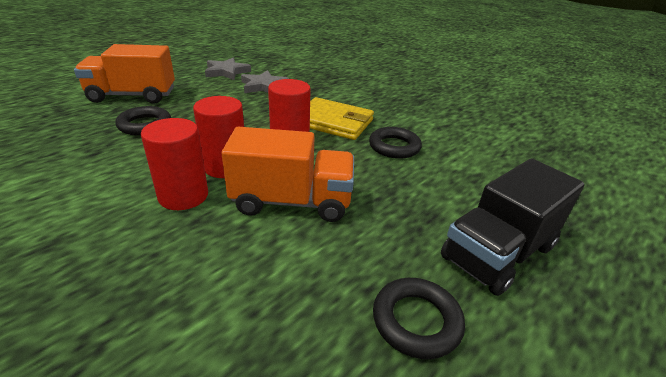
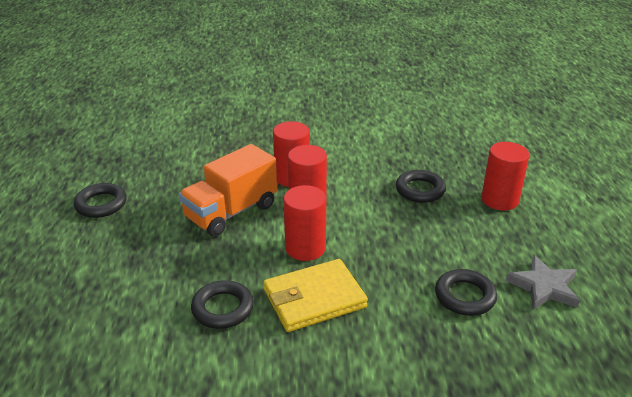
camera: 135 degrees right, 0 degrees up
(132, 96) = (499, 200): orange truck -> red cylinder
(263, 86) = (465, 296): grey star -> black ring
(498, 252) = (71, 263): black truck -> none

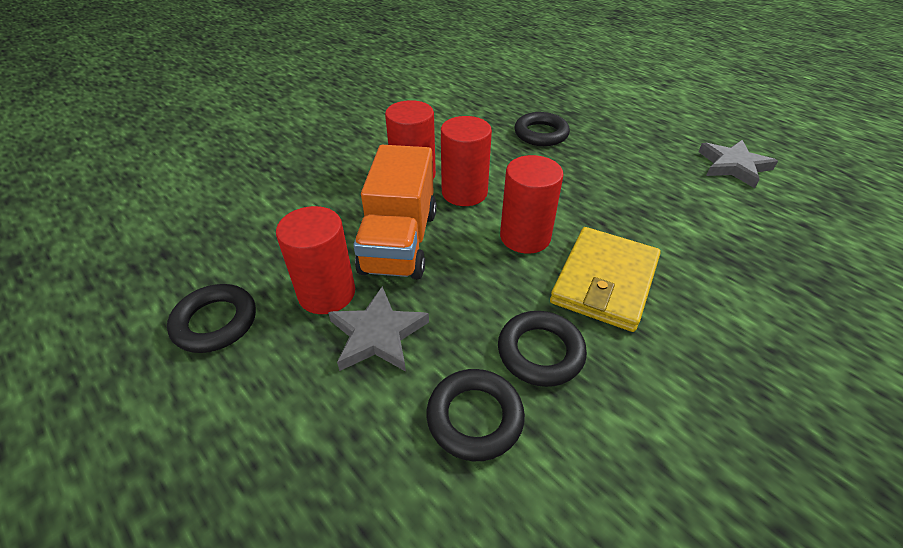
camera: 40 degrees left, 10 degrees up
(159, 251) = (378, 334): none -> grey star
(465, 296) = (702, 204): black ring -> black ring (475, 417)
(499, 200) = (607, 114): red cylinder -> red cylinder (327, 293)

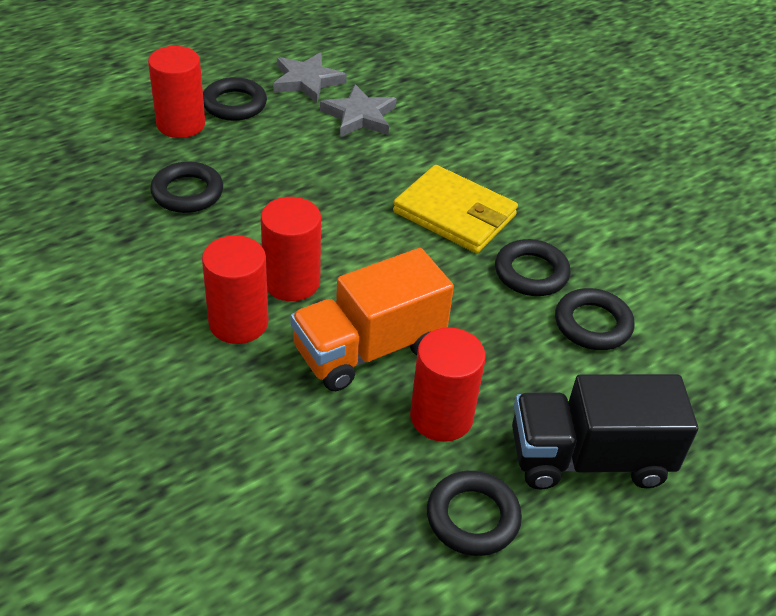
camera: 85 degrees left, 0 degrees up
(273, 414) = (588, 458): none -> black truck
(378, 334) = (502, 378): grey star -> grey star (359, 116)
(400, 242) = (369, 349): orange truck -> orange truck turned 135 degrees clockwise
(525, 237) = (382, 250): red cylinder -> red cylinder (181, 124)
(663, 136) = (234, 104): none -> black ring

